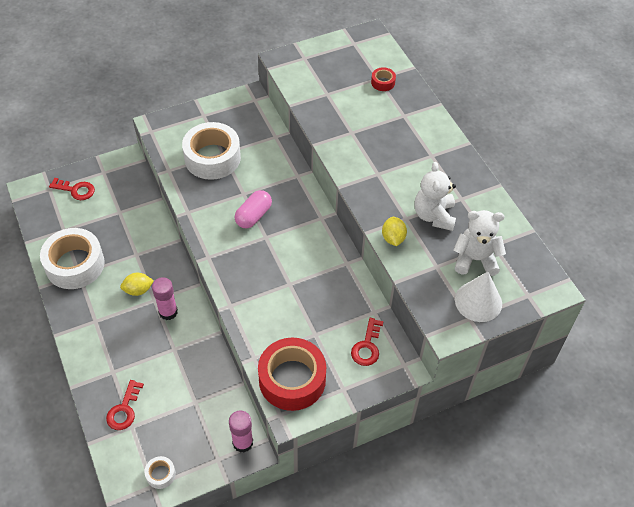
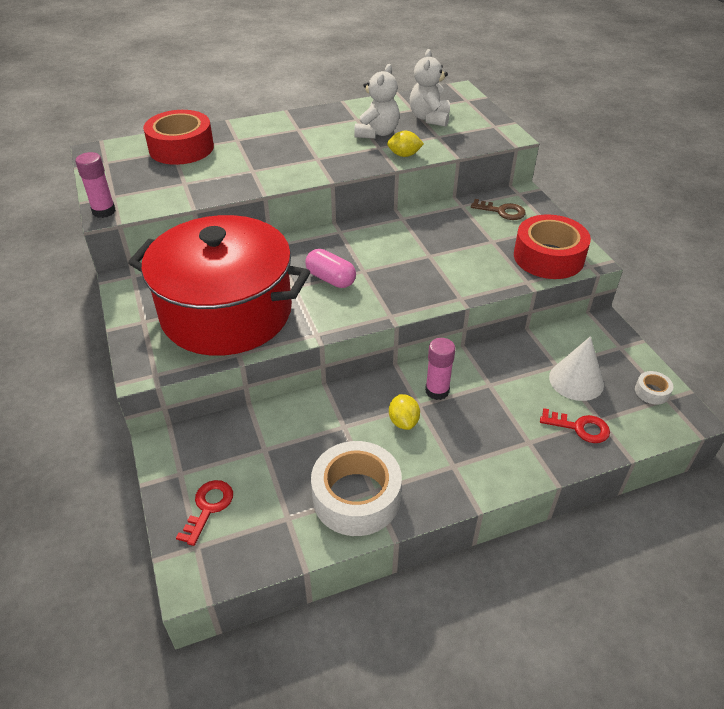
camera: 85 degrees left, 10 degrees down
(212, 158) = (226, 312): white tape -> red pot
(242, 442) = (597, 328): pink glue stick -> pink glue stick (104, 211)
(367, 346) = (502, 211): red key -> brown key
(383, 82) = (181, 148): red tape -> red tape, size x2.31
(434, 216) = (377, 133): white teddy bear -> white teddy bear turned 75 degrees counterclockwise
(478, 301) = (475, 120): white cone -> white cone (576, 380)

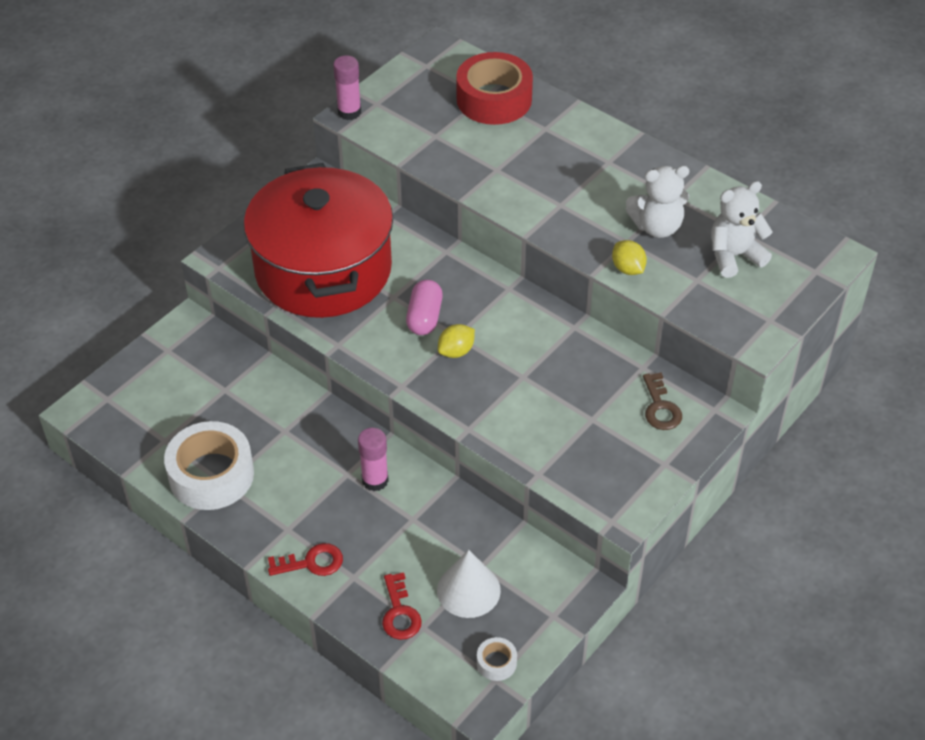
camera: 60 degrees right, 5 degrees up
(208, 507) = (145, 386): red key -> red key (311, 562)
(403, 421) = (318, 471): yellow lemon -> yellow lemon (456, 351)
(548, 257) = (599, 478): red tape -> none

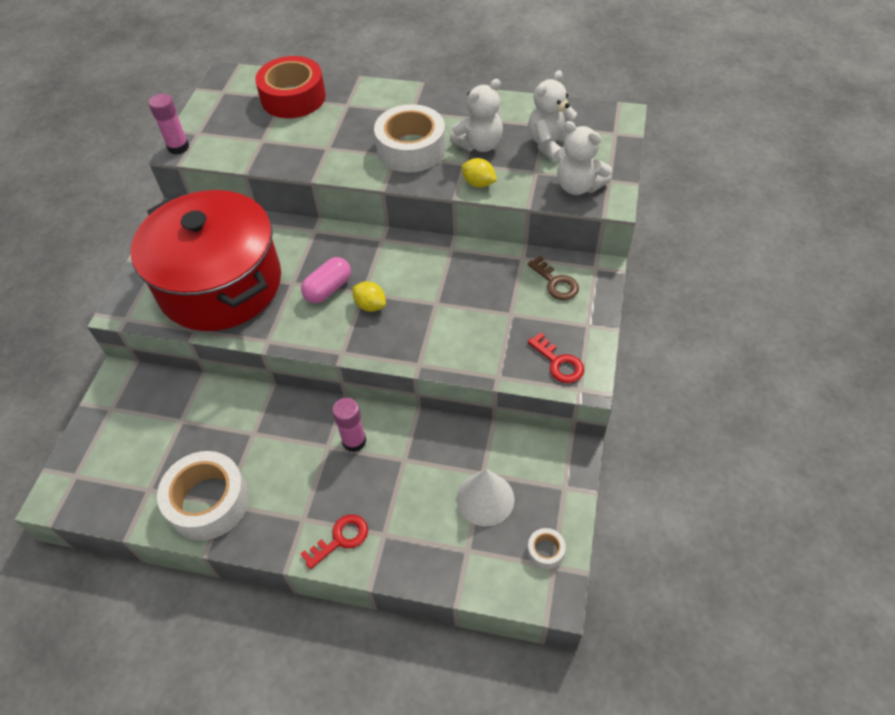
camera: 25 degrees left, 5 degrees up
(399, 613) = (441, 547): red key -> red key (559, 363)
(424, 317) = (328, 289): pink capsule -> pink capsule turned 60 degrees clockwise
(456, 351) = (370, 305): yellow lemon -> yellow lemon turned 75 degrees counterclockwise
(581, 204) = (411, 149): none -> white tape
(732, 313) = (578, 186): none -> white teddy bear

